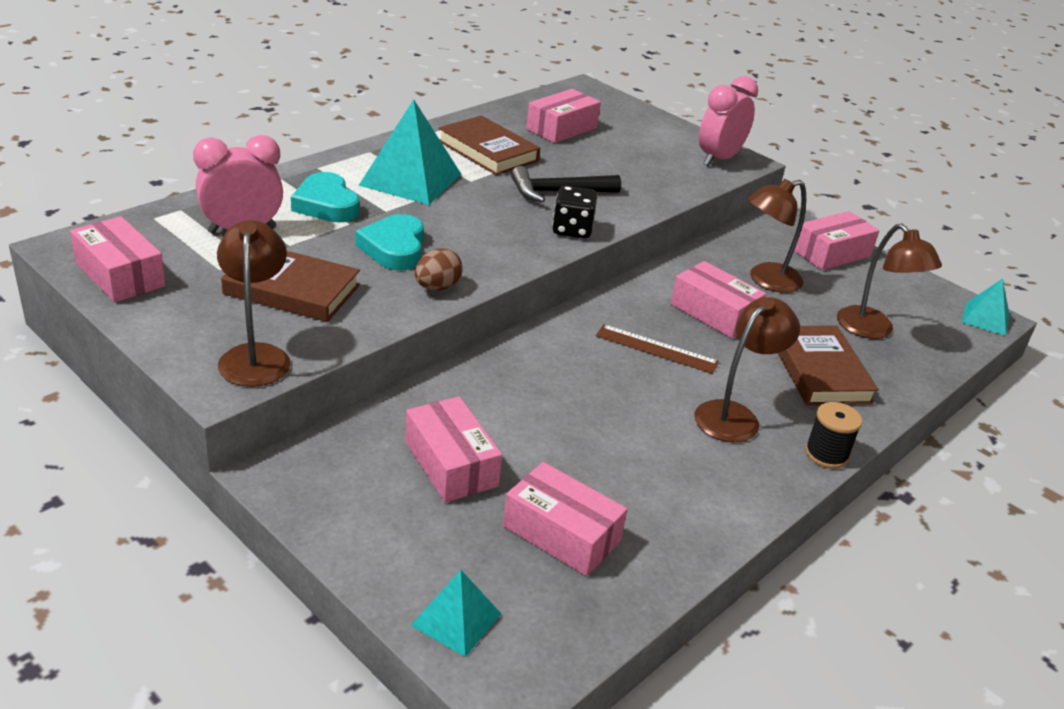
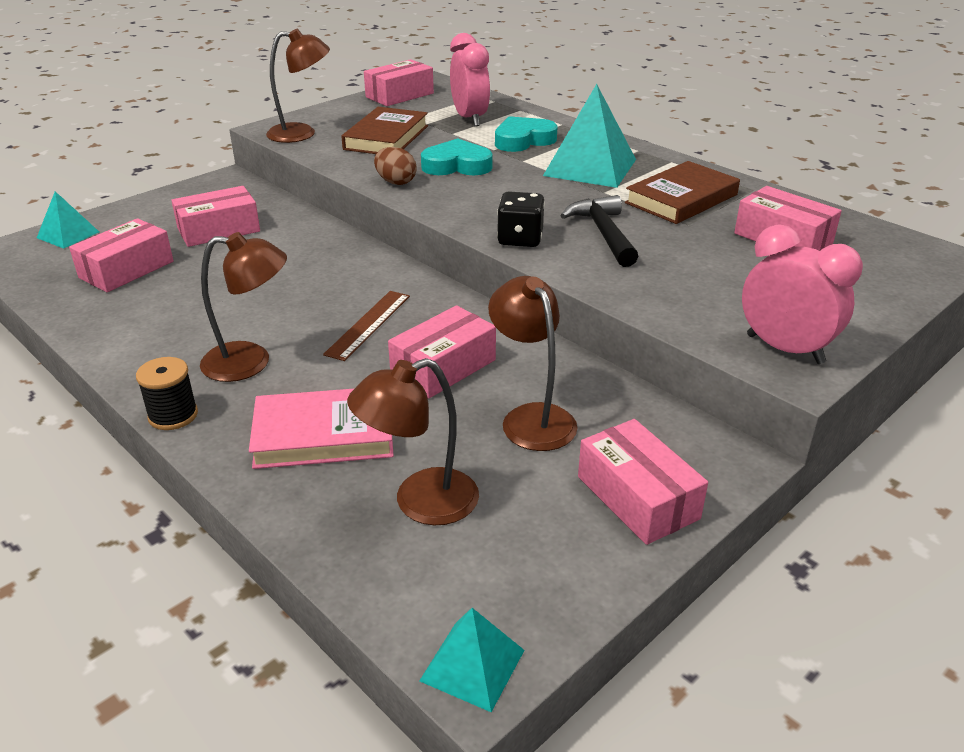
camera: 95 degrees right, 0 degrees up
(734, 415) = (250, 362): brown lamp -> brown lamp turned 45 degrees counterclockwise
(819, 371) = (324, 434): brown book -> pink book

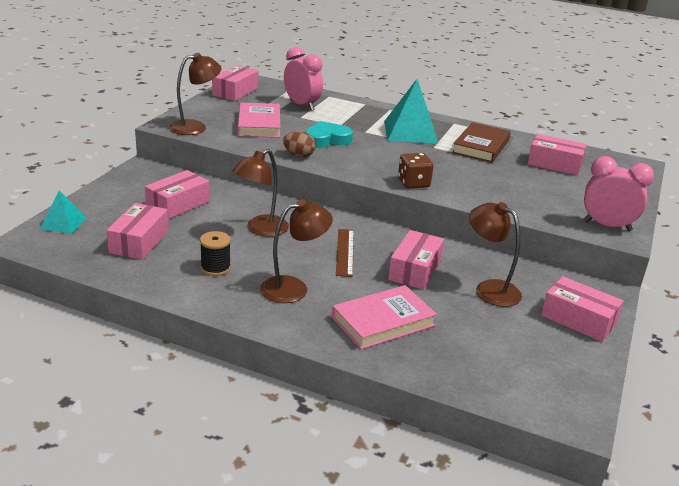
camera: 25 degrees left, 5 degrees down
(173, 415) = (278, 329): black spool -> black spool (215, 268)
(386, 137) = (259, 124): brown book -> pink book
(420, 503) = (473, 346): brown lamp -> brown lamp (261, 229)
(472, 665) = (572, 417): turquoise pyramid -> none
(520, 239) = (413, 183): black dice -> brown dice
(523, 140) = (352, 117): turquoise heart -> none
(603, 233) = (457, 173): black hammer -> none

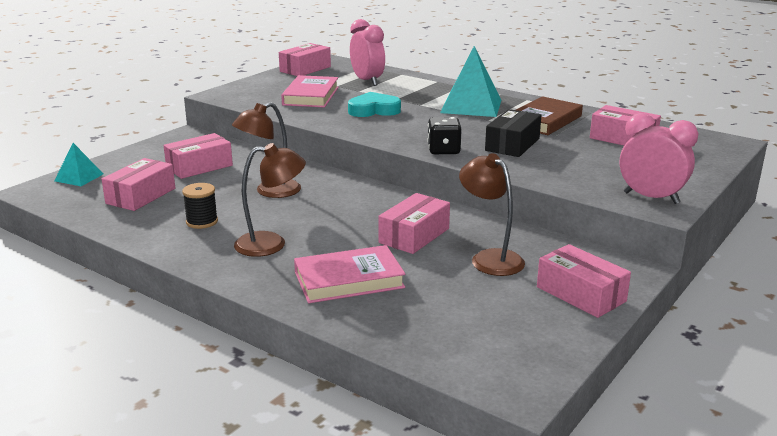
camera: 15 degrees right, 5 degrees down
(195, 127) = (244, 97): brown lamp -> none
(299, 155) = (334, 122): brown egg -> none
(344, 252) = (346, 215): brown ruler -> none
(413, 183) = (443, 150): brown dice -> black dice
(468, 174) = (512, 144): none -> black box

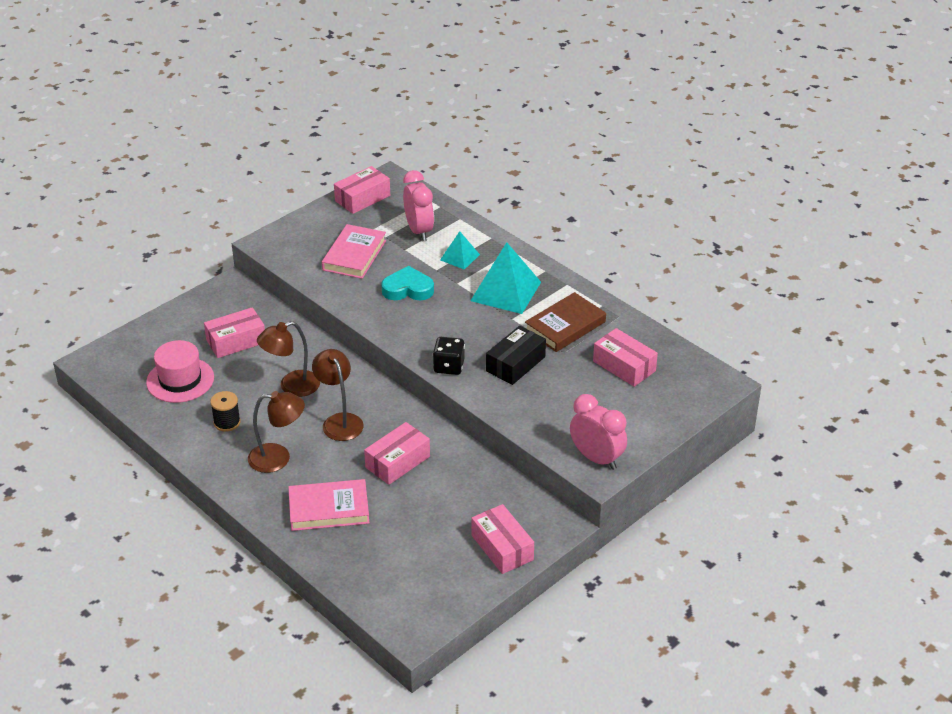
camera: 10 degrees right, 15 degrees up
(79, 177) = (129, 346): turquoise pyramid -> turquoise pyramid (460, 257)
(141, 196) = (180, 380): pink box -> pink hat
(490, 258) = (449, 498): brown lamp -> brown lamp (339, 421)

